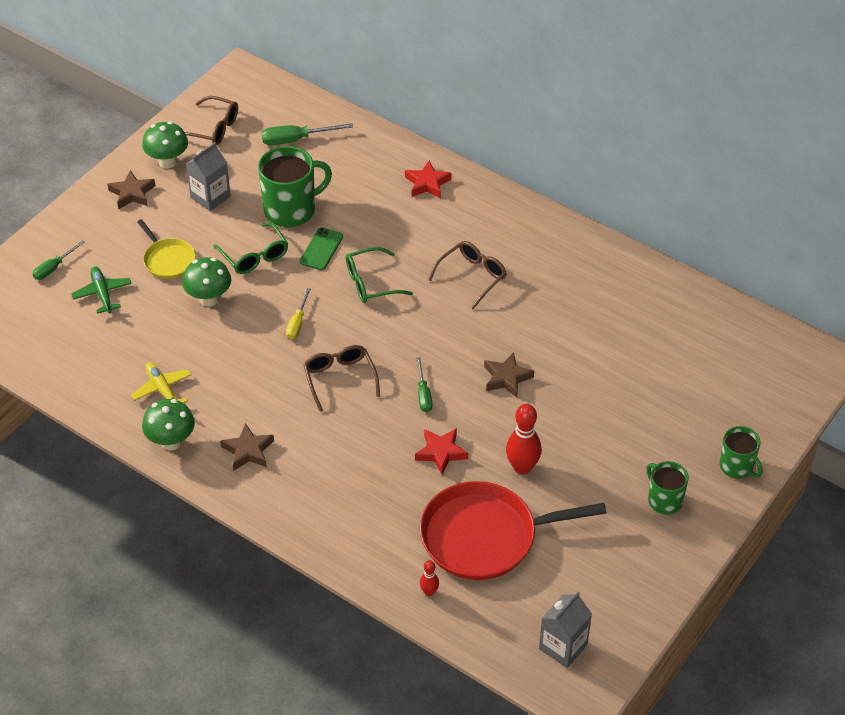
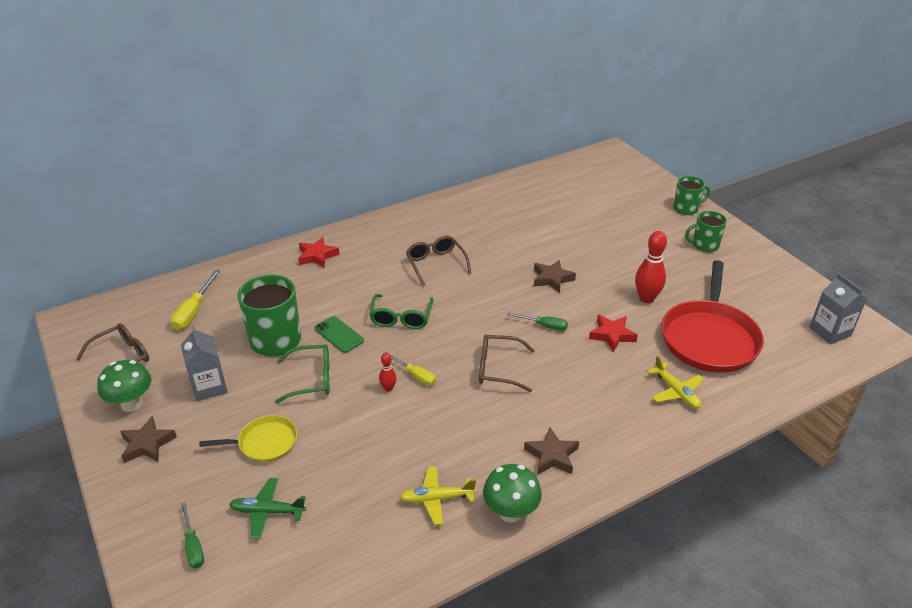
camera: 65 degrees left, 10 degrees down
(209, 299) = (341, 427): green mushroom -> none
(296, 140) = (194, 311): green screwdriver -> yellow screwdriver
(382, 524) = (676, 392): none -> yellow plane
(429, 592) = (758, 386): red bowling pin -> red bowling pin (388, 388)

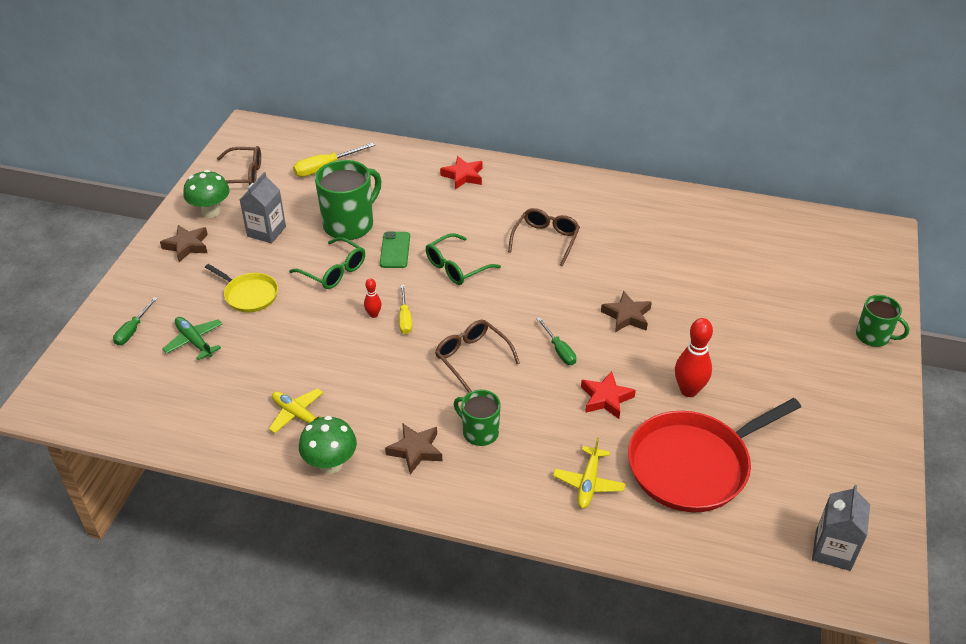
camera: 45 degrees right, 5 degrees up
(704, 245) = (832, 383): green mug -> green mug (479, 432)

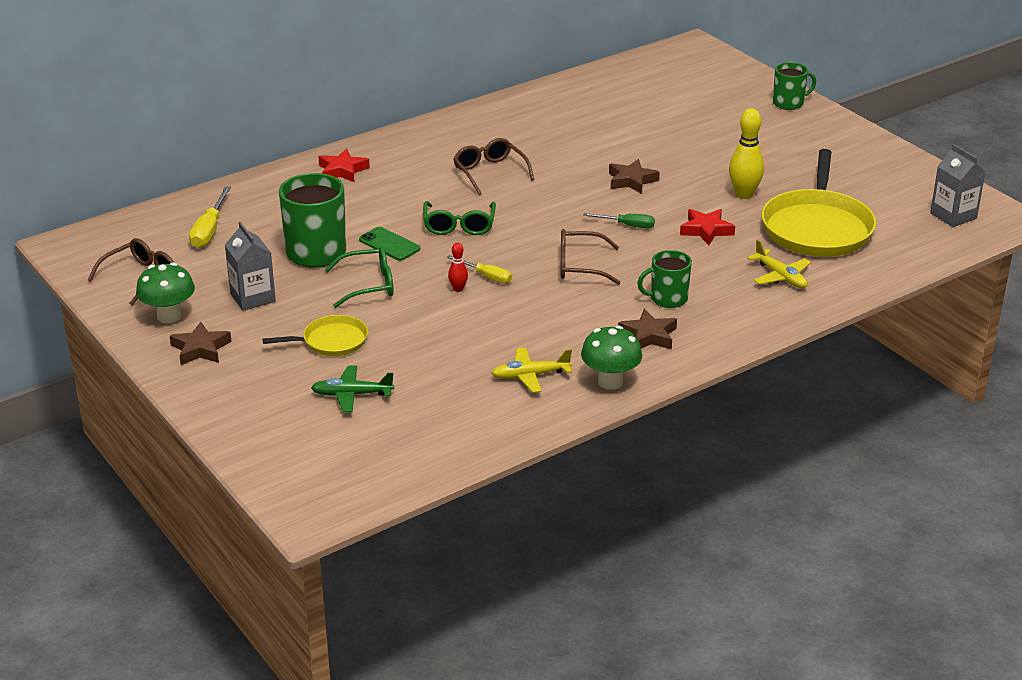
camera: 50 degrees left, 10 degrees down
(133, 330) = (281, 424): green screwdriver -> none
(689, 390) = (744, 194): red bowling pin -> yellow bowling pin
(693, 465) = (817, 228): red pan -> yellow pan

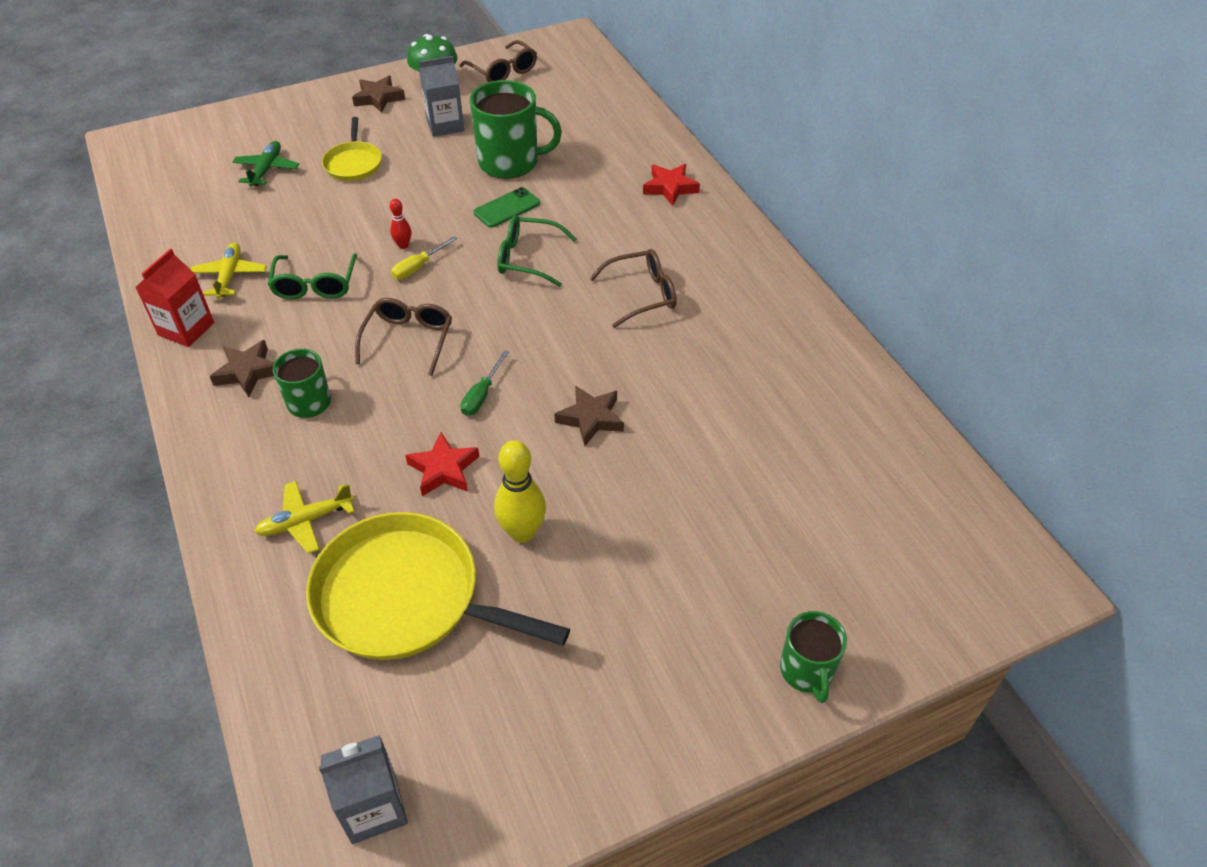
camera: 100 degrees right, 15 degrees up
(209, 230) = (571, 105): yellow screwdriver -> none
(369, 285) = (436, 190): green glasses -> green glasses (315, 285)
(610, 382) = (186, 329): green mushroom -> red carton

